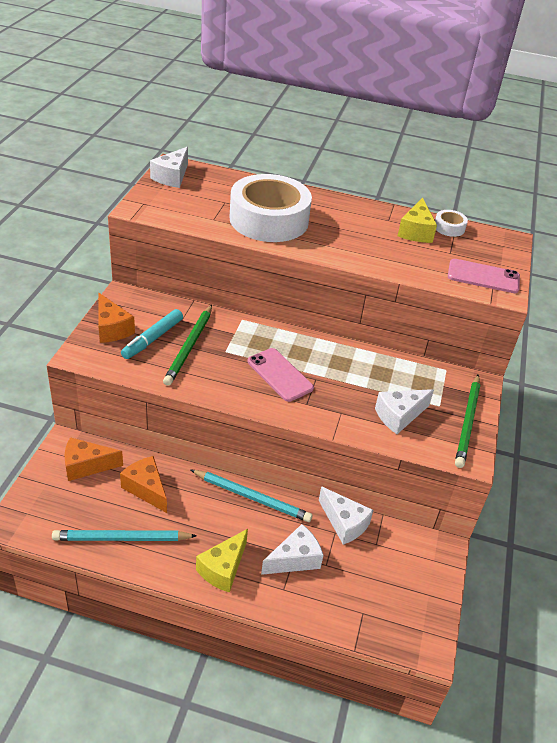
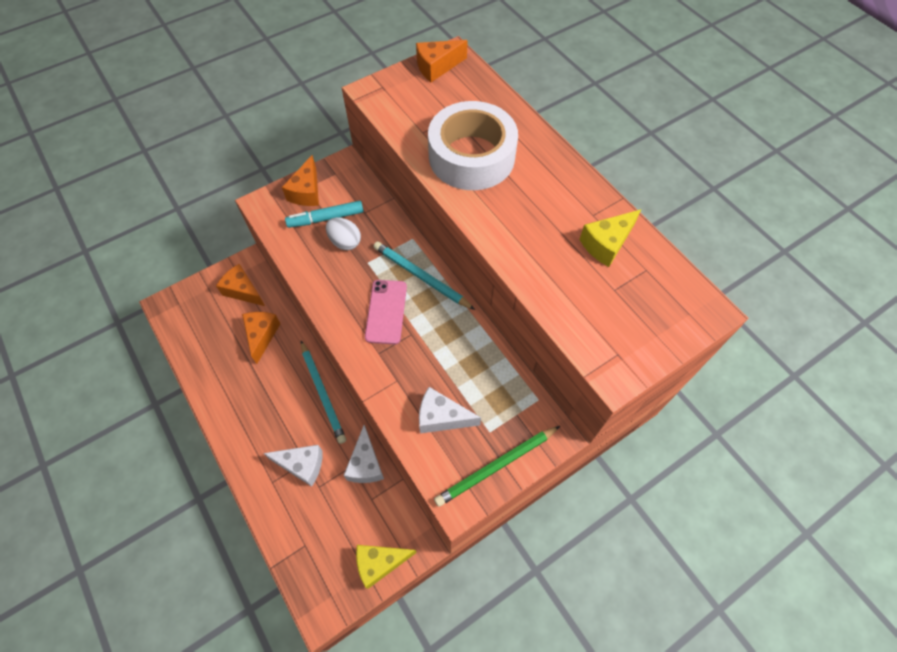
camera: 45 degrees right, 20 degrees up
(122, 539) = (212, 363): turquoise pencil -> turquoise pencil (421, 277)
(172, 177) = (437, 67): white cheese -> orange cheese
(189, 347) = (345, 242): green pencil -> white egg
(223, 568) = (250, 435): yellow cheese -> yellow cheese (380, 563)
(449, 227) = (651, 258): white tape -> none
(483, 277) = (616, 339): pink phone -> none

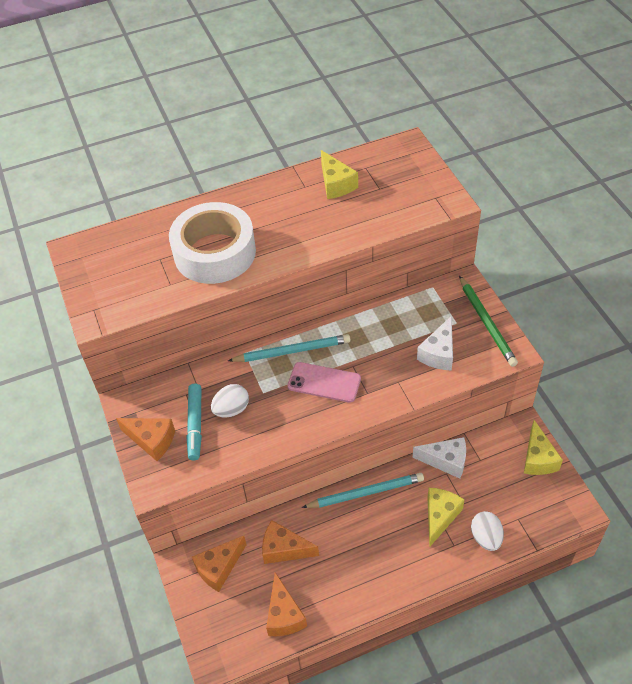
camera: 75 degrees left, 10 degrees down
(281, 513) = (486, 537): none -> white egg
(302, 465) = (440, 516): white cheese -> yellow cheese
(421, 277) = (292, 351): turquoise pencil -> turquoise pencil turned 150 degrees counterclockwise
(437, 67) = (85, 263): orange cheese -> orange cheese (284, 615)

